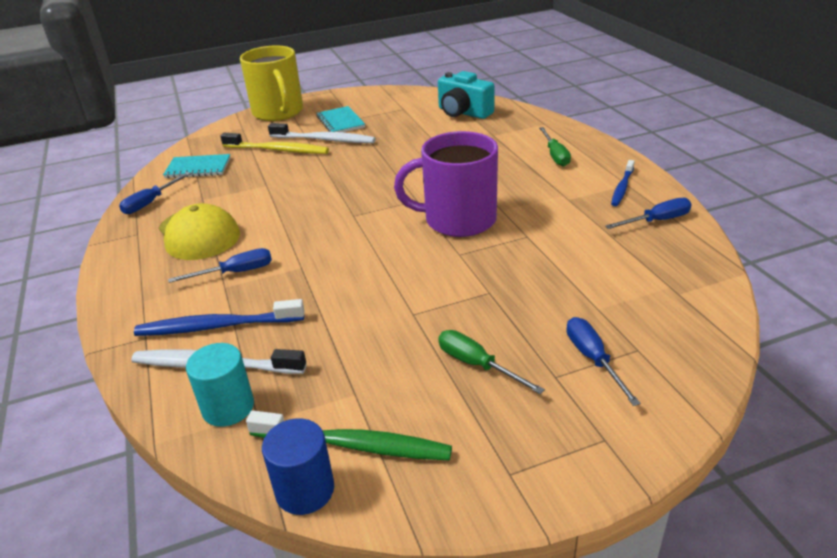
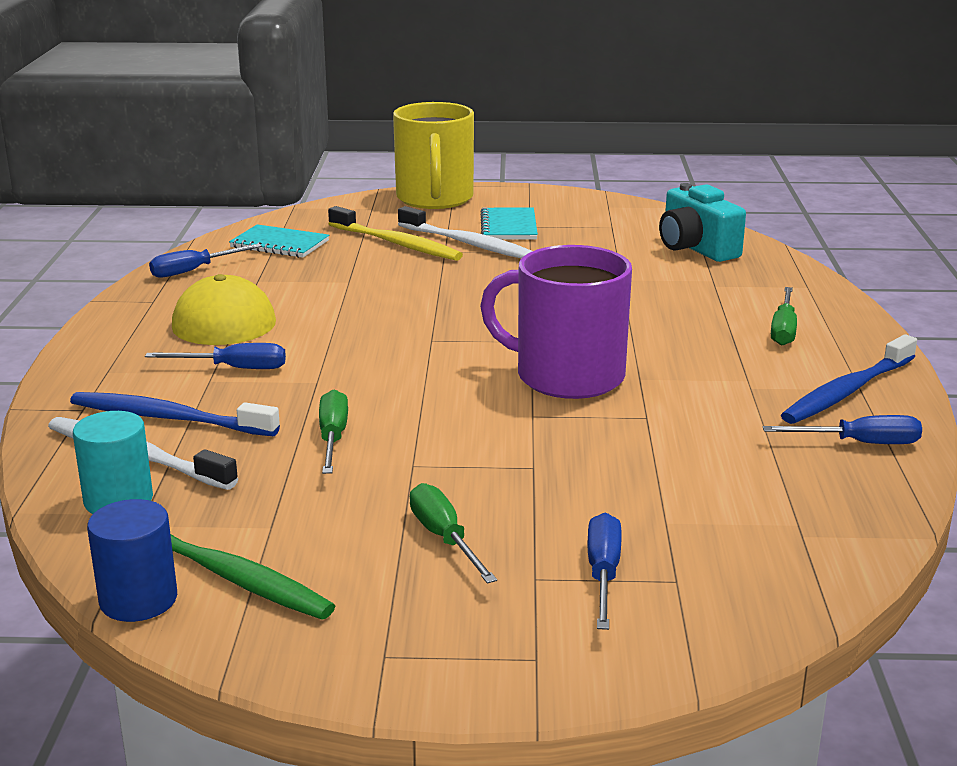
camera: 20 degrees right, 10 degrees down
(344, 308) = (333, 438): none -> green screwdriver
(622, 187) = (847, 391): blue toothbrush -> blue toothbrush, size x1.60

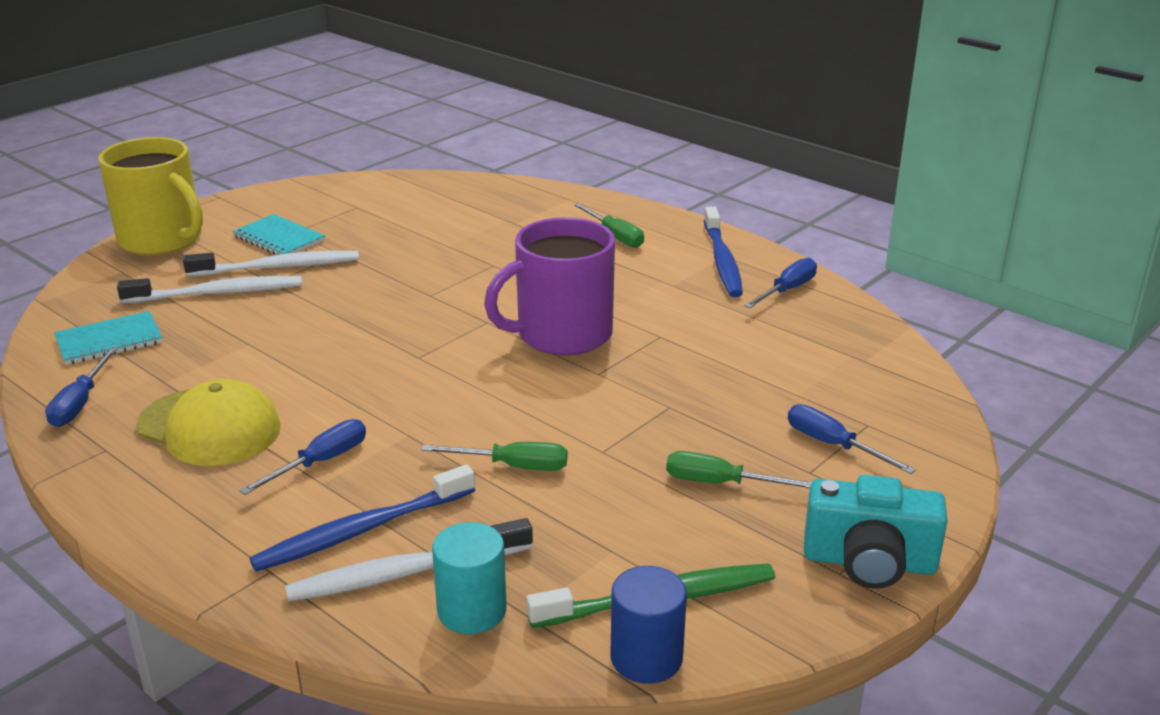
camera: 50 degrees left, 5 degrees up
(333, 438) = (513, 466): green screwdriver -> green screwdriver turned 150 degrees clockwise
(396, 243) = (217, 293): yellow toothbrush -> white toothbrush
(695, 248) = (449, 200): turquoise camera -> turquoise camera (869, 562)

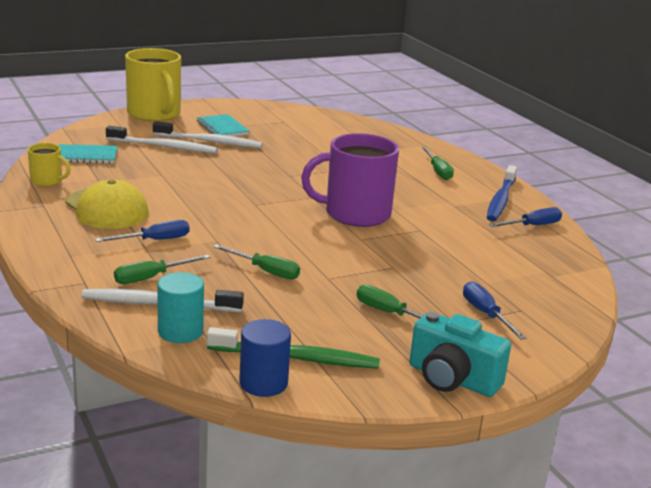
camera: 20 degrees right, 5 degrees down
(80, 403) = (47, 181): blue screwdriver -> yellow mug
(363, 530) = (151, 278): blue toothbrush -> green screwdriver

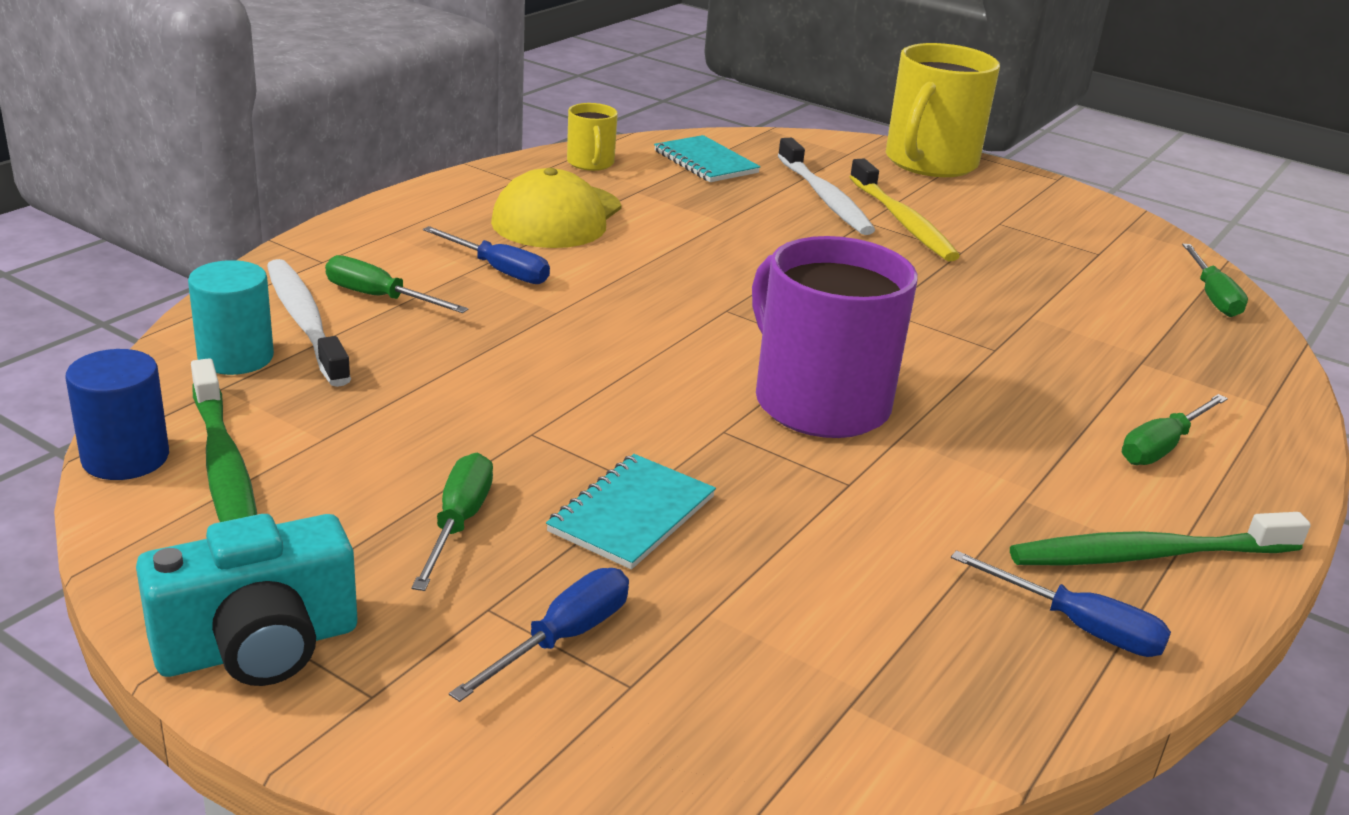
camera: 60 degrees right, 5 degrees up
(209, 142) = (902, 221): white toothbrush -> yellow toothbrush
(222, 128) = (974, 216): turquoise notebook -> turquoise notebook (632, 514)
(265, 271) = (495, 374): green screwdriver -> green screwdriver (1212, 296)
(452, 379) = (258, 647): turquoise camera -> turquoise camera turned 120 degrees counterclockwise
(501, 200) = (1150, 555): blue toothbrush -> green toothbrush

